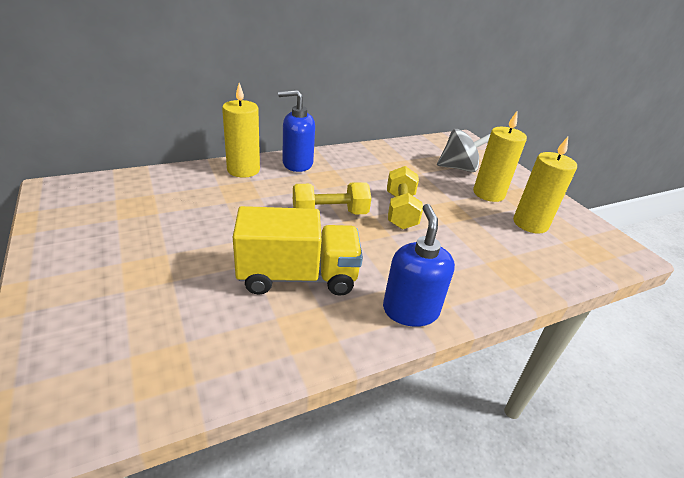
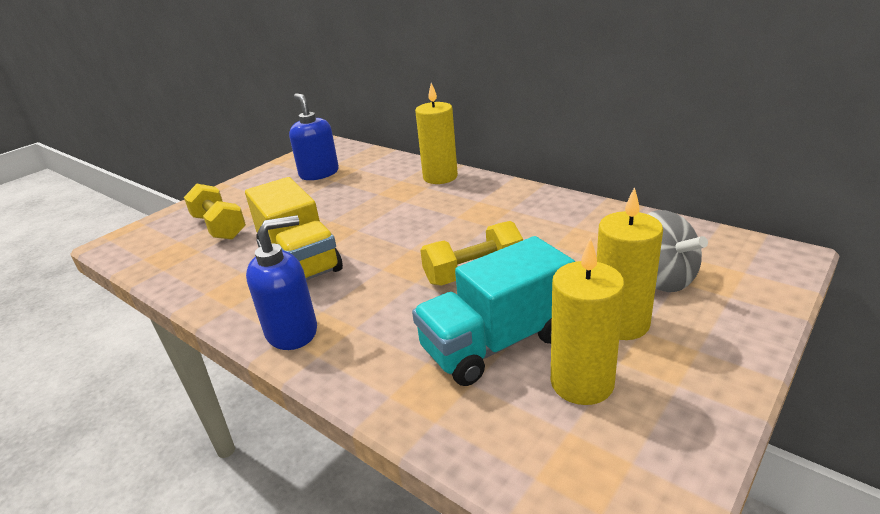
camera: 70 degrees right, 5 degrees down
(297, 164) = (490, 190): blue soap dispenser -> blue soap dispenser (319, 173)
(330, 213) = (415, 238): yellow dumbbell -> yellow dumbbell (219, 227)
(483, 233) = (496, 343): none -> turquoise truck

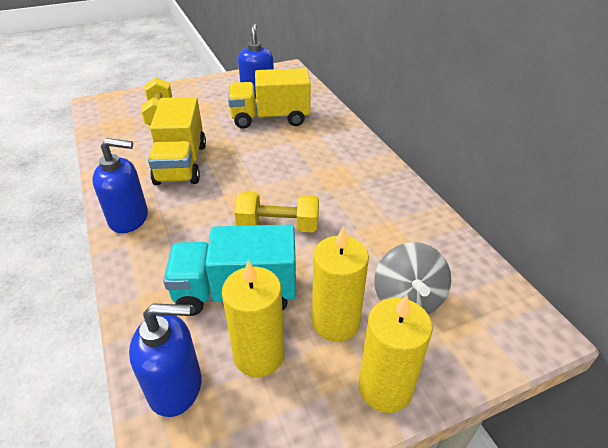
camera: 25 degrees right, 10 degrees up
(359, 190) = (270, 118): none -> yellow truck
(440, 177) = (336, 129): yellow candle -> yellow candle (385, 388)
(530, 453) = (176, 387): none -> blue soap dispenser

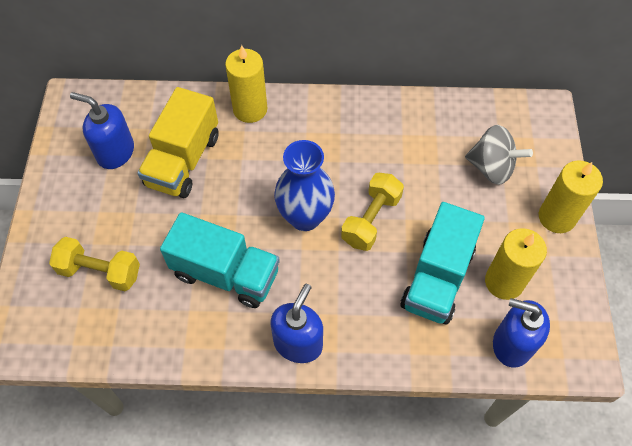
camera: 65 degrees left, 20 degrees up
(176, 387) = (511, 344): blue soap dispenser -> blue soap dispenser turned 90 degrees counterclockwise
(181, 164) = (226, 273): yellow truck -> turquoise truck
(257, 187) = (305, 217): none -> blue vase
(335, 322) = (494, 222): yellow candle -> yellow candle (250, 109)

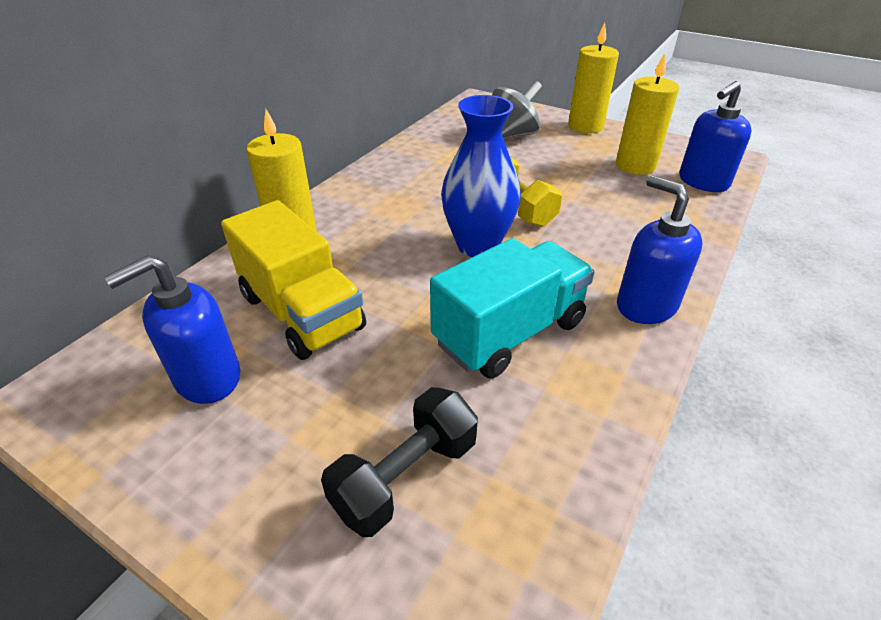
camera: 60 degrees left, 20 degrees down
(100, 271) = (405, 476): yellow dumbbell -> black dumbbell
(437, 278) = (611, 194): turquoise truck -> none

